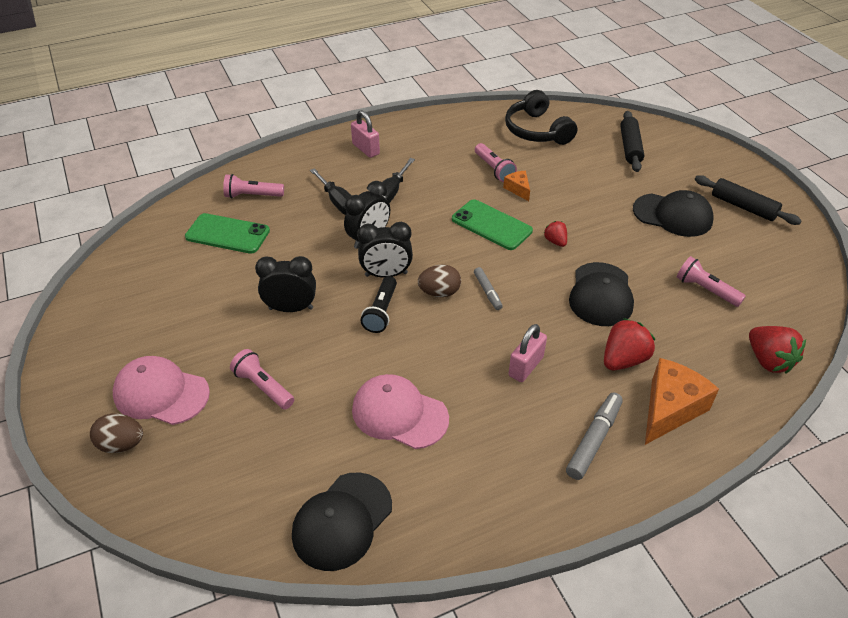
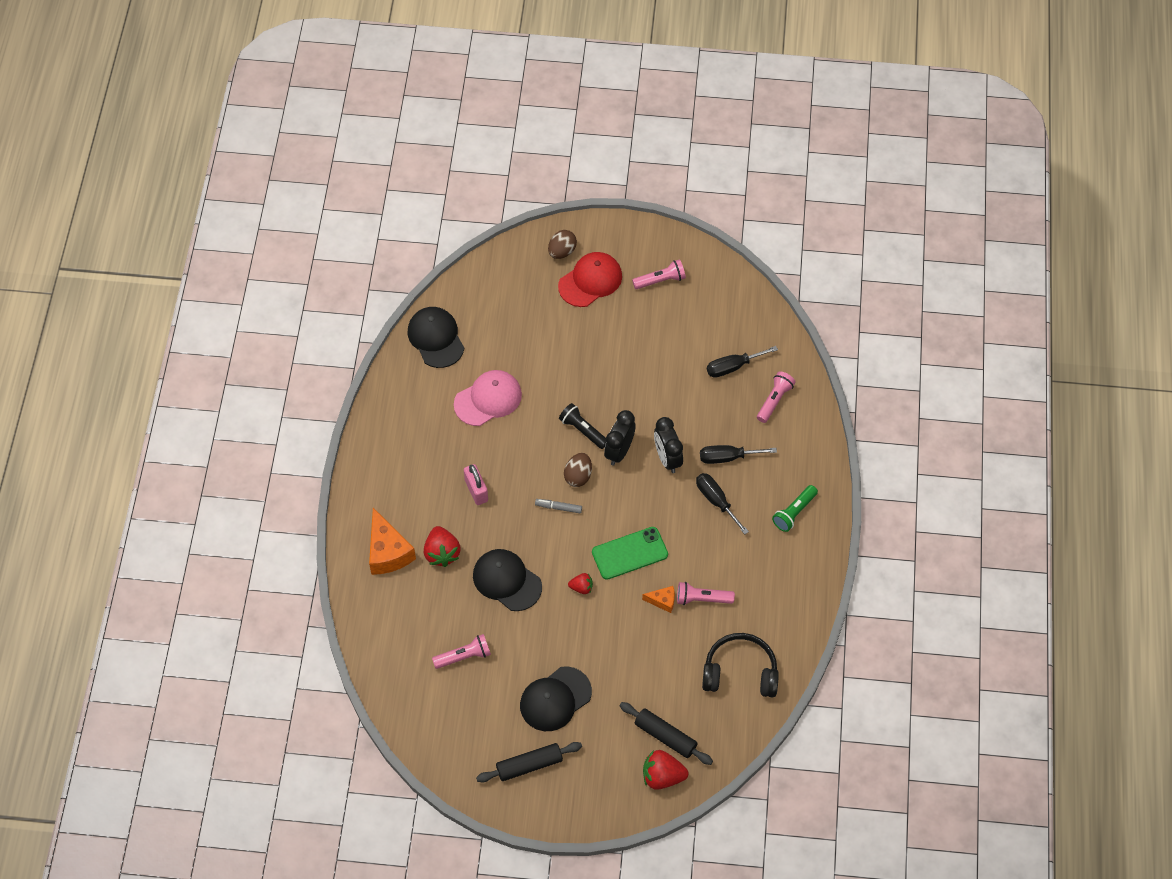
camera: 120 degrees right, 15 degrees up
(161, 393) = (590, 281): pink cap -> red cap
(227, 234) = (733, 367): green phone -> black screwdriver
(263, 387) = (559, 336): pink flashlight -> pink flashlight (660, 280)
(291, 308) = (622, 377): black clock -> none
(366, 149) = (794, 512): pink padlock -> green flashlight
(594, 440) = (397, 493): grey marker -> none
(768, 361) = (380, 643): red strawberry -> red strawberry (662, 776)

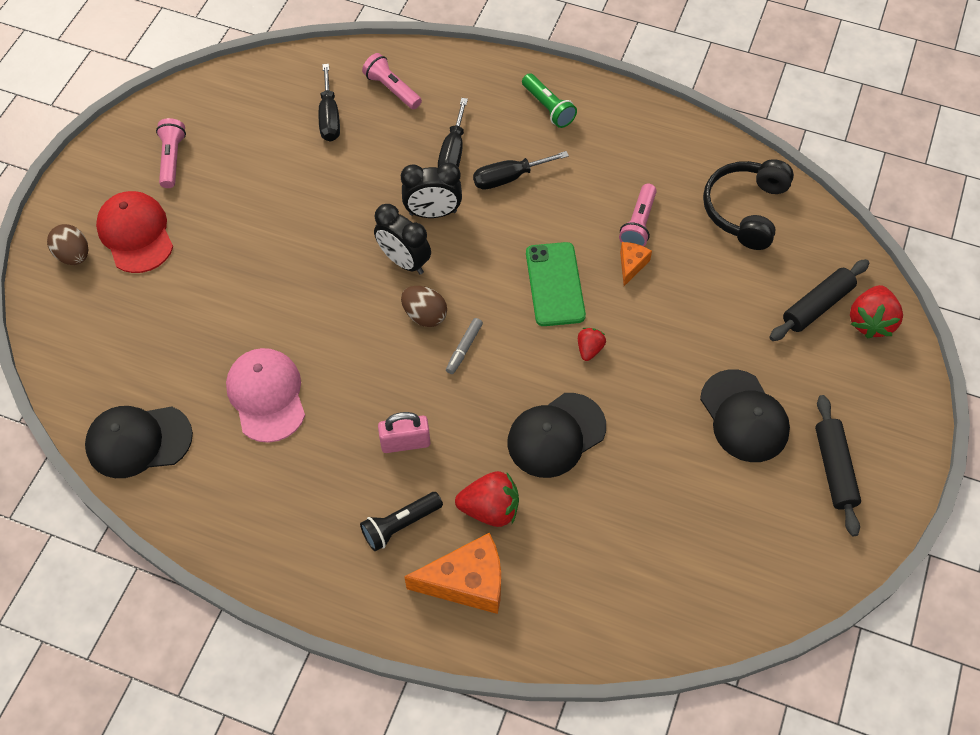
camera: 75 degrees left, 0 degrees up
(464, 656) = (658, 515): pink flashlight -> none
(583, 430) = (358, 294): black flashlight -> black flashlight (400, 525)

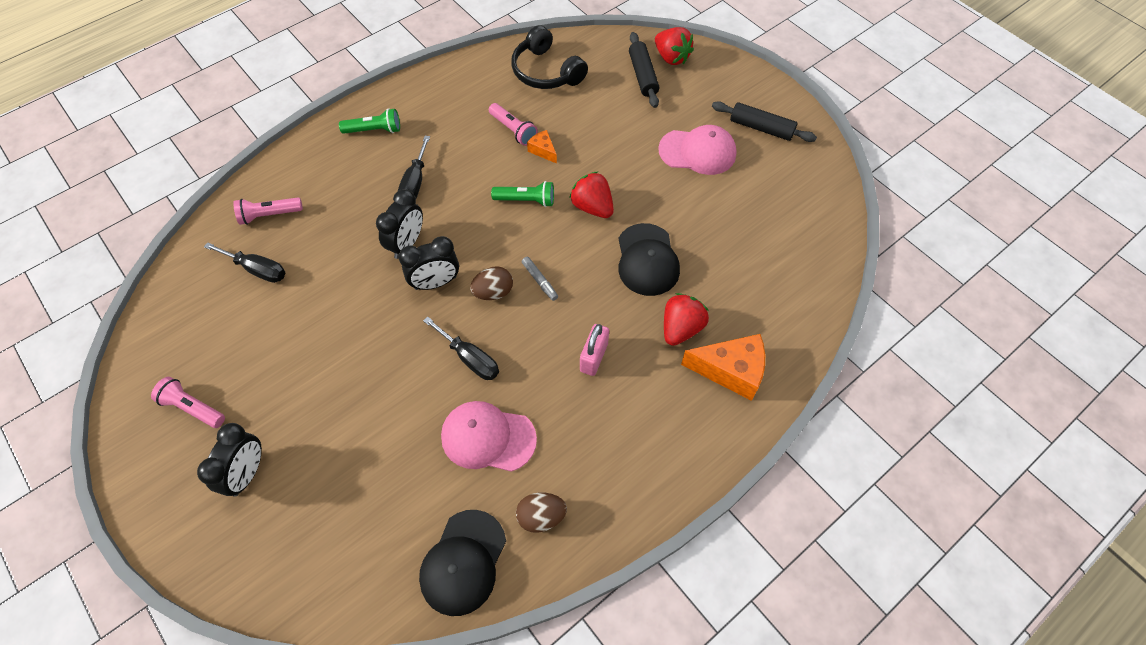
camera: 60 degrees left, 0 degrees up
(74, 255) = (226, 539): brown egg -> brown egg (541, 516)
(136, 234) = (247, 473): red cap -> black clock
(400, 525) = (660, 393): black flashlight -> none
(453, 152) = (363, 205): black screwdriver -> black screwdriver (470, 358)
(467, 582) = (730, 371): orange cheese -> orange cheese turned 75 degrees clockwise
(555, 284) = (526, 200): green phone -> green flashlight
(589, 349) = (592, 207): red strawberry -> red strawberry, size x1.76
(744, 416) = (697, 152): black cap -> pink cap

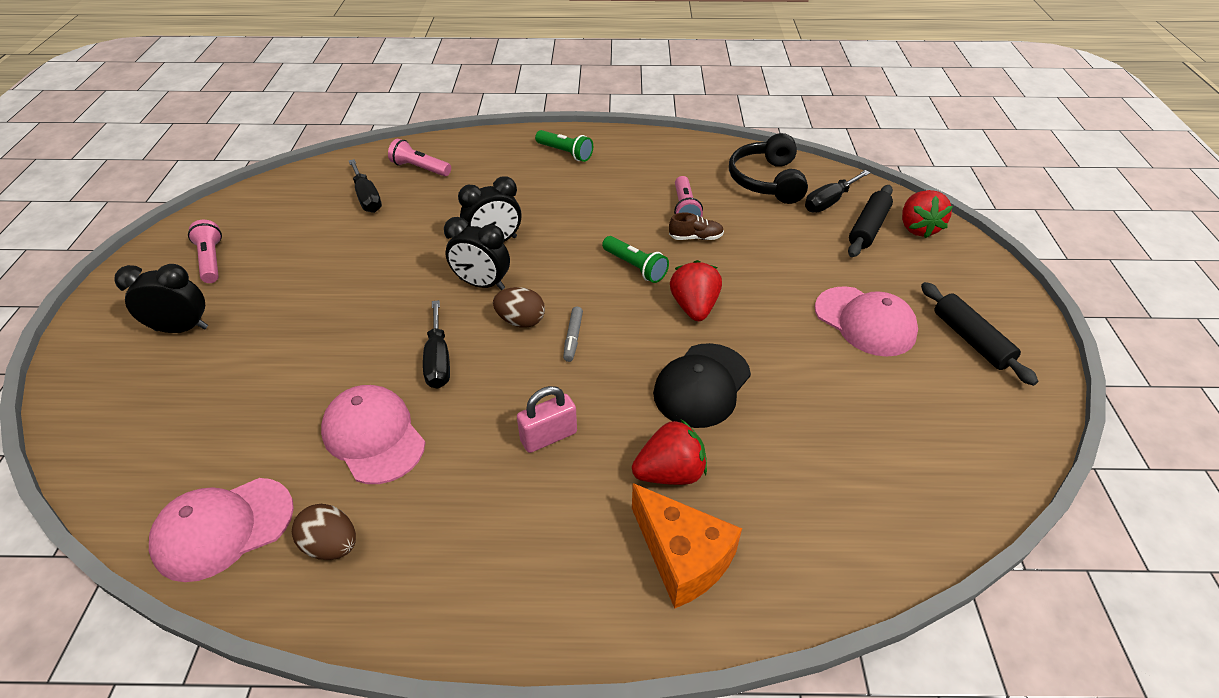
camera: 40 degrees right, 15 degrees down
(247, 473) = (182, 329): black clock -> black clock turned 150 degrees counterclockwise
(415, 182) = (554, 203): black screwdriver -> black screwdriver (829, 202)
(463, 562) = (223, 528): black cap -> pink cap
(543, 150) = (695, 237): orange cheese -> brown shoe

